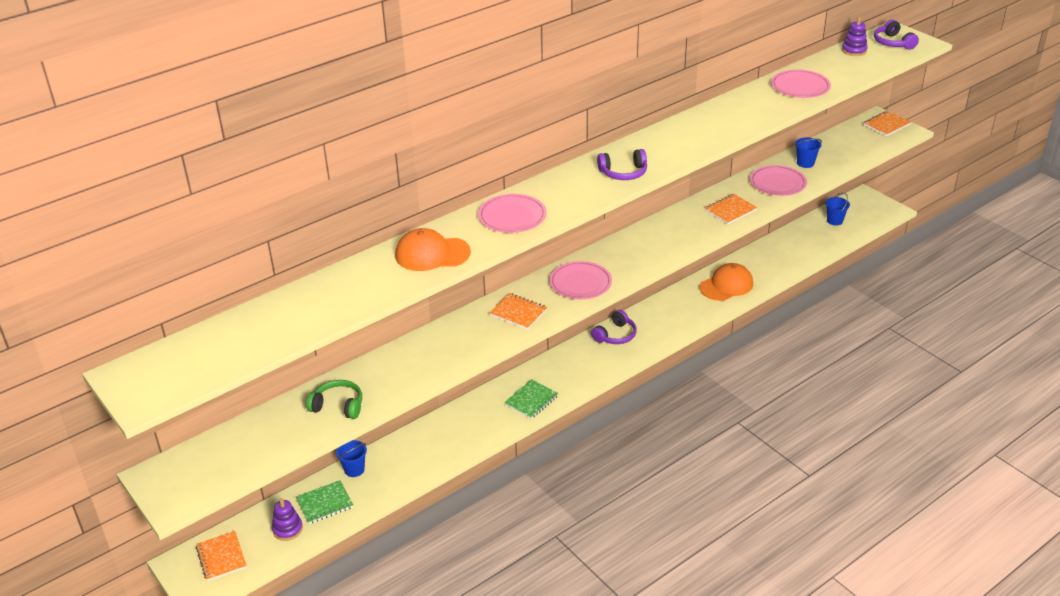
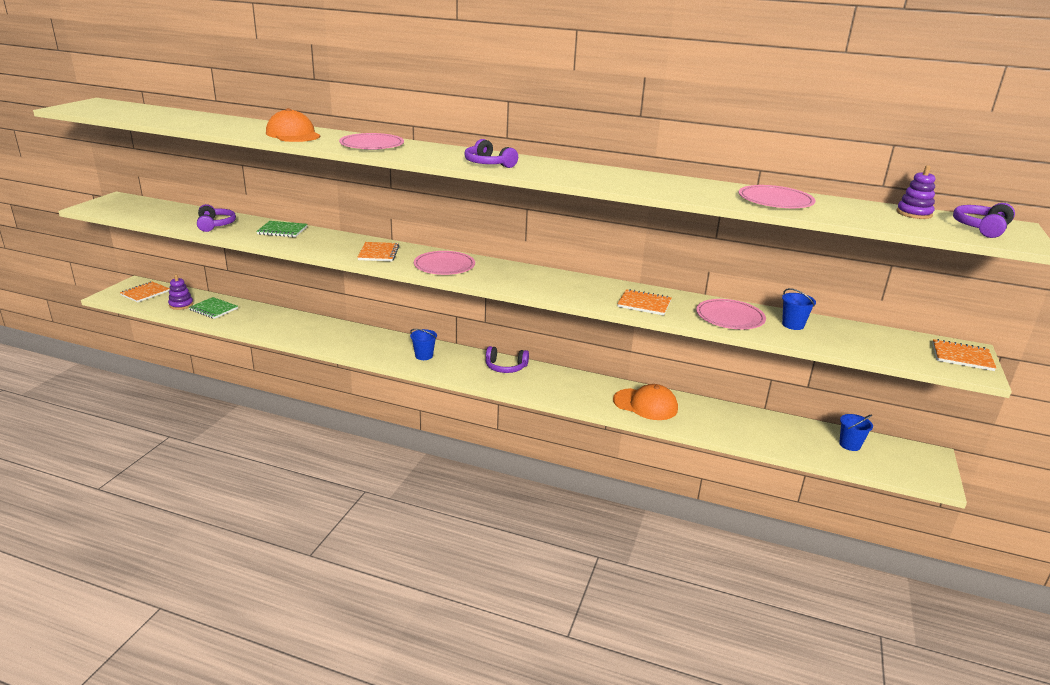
camera: 55 degrees right, 10 degrees down
(338, 406) = (215, 225): green headphones -> purple headphones
(354, 469) = (255, 309): blue bucket -> blue bucket (424, 356)
(531, 400) = (384, 352): green notebook -> green notebook (282, 230)

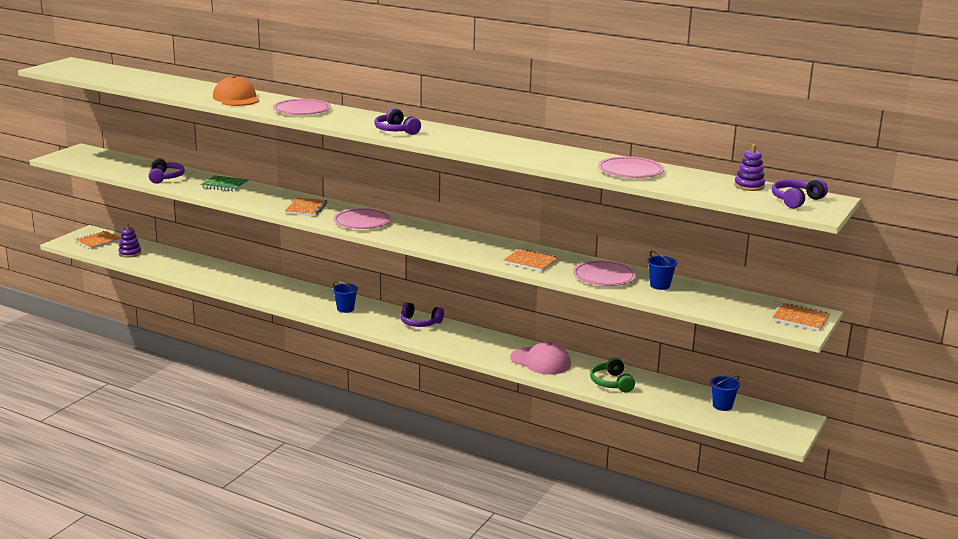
camera: 10 degrees right, 5 degrees down
(213, 309) = (159, 258): green notebook -> none
(645, 404) = (540, 361): orange cap -> pink cap
(728, 425) = (611, 383): none -> green headphones

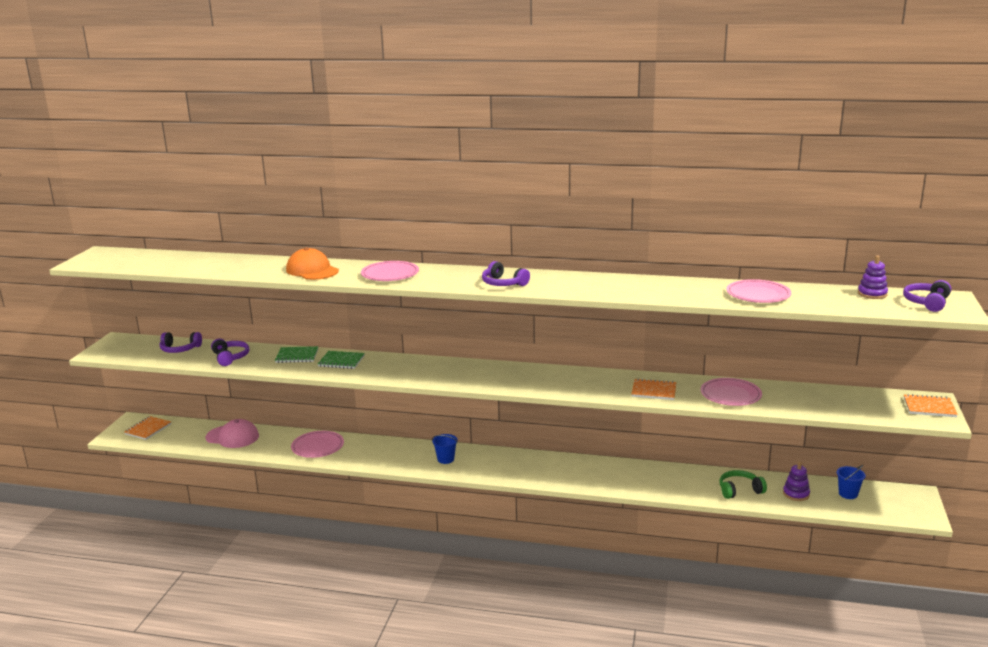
camera: 15 degrees left, 0 degrees up
(130, 253) = (190, 437): purple stacking toy -> purple stacking toy (796, 494)
(260, 195) = (341, 361): none -> green notebook
(306, 208) = (398, 369): orange notebook -> none
(362, 222) = (464, 375): pink plate -> pink plate (317, 447)
(420, 323) = (525, 461): purple headphones -> purple headphones (180, 349)
(540, 361) = (662, 480): pink cap -> pink cap (232, 437)
(611, 383) = (739, 490): green headphones -> green headphones turned 105 degrees clockwise
(660, 285) = (785, 395): blue bucket -> none

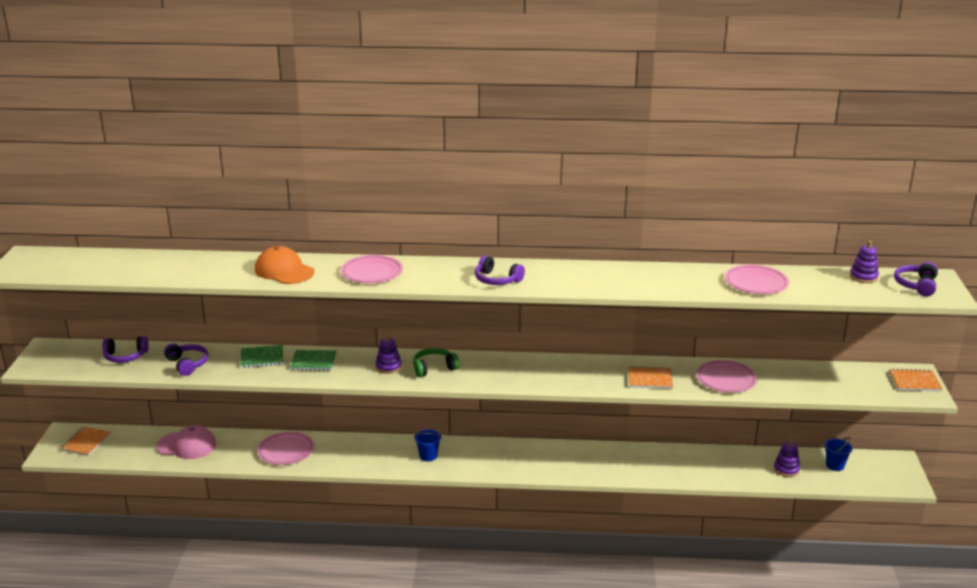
camera: 10 degrees left, 5 degrees up
(407, 368) = (388, 367): none -> purple stacking toy
(739, 490) = (732, 469): green headphones -> green headphones (434, 368)

